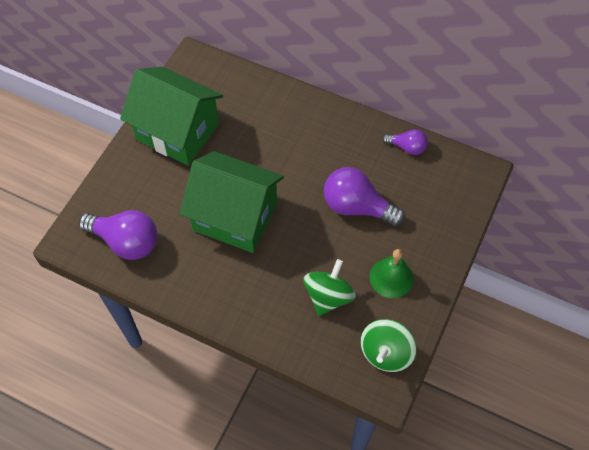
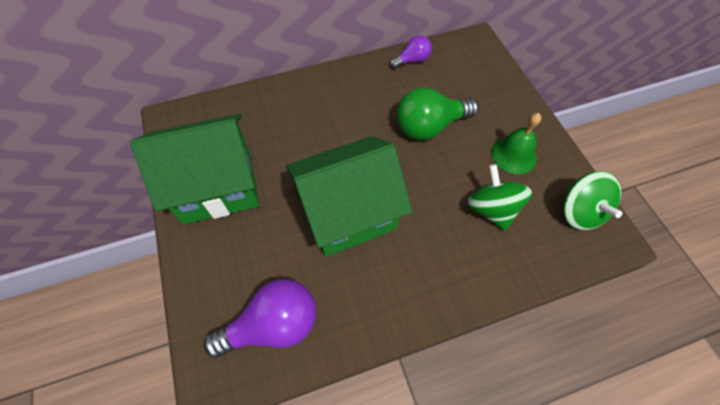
camera: 45 degrees left, 0 degrees up
(357, 207) = (429, 126): purple light bulb -> green light bulb

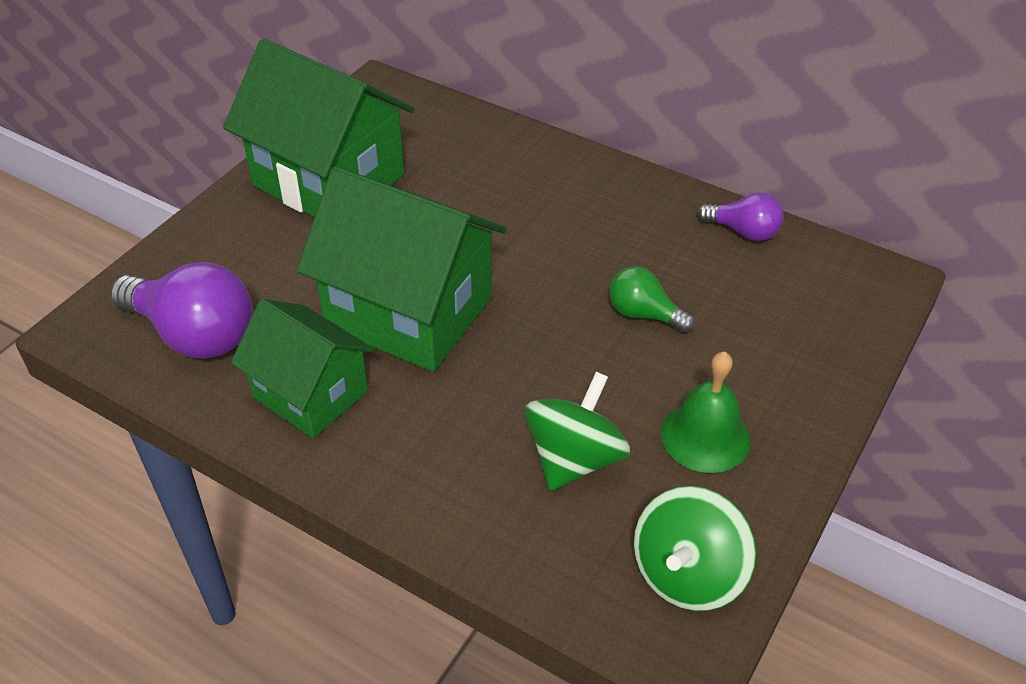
camera: 50 degrees right, 15 degrees down
(366, 293) = (310, 394): none -> green house
(429, 126) = (644, 314): green light bulb -> green light bulb, size x0.56

